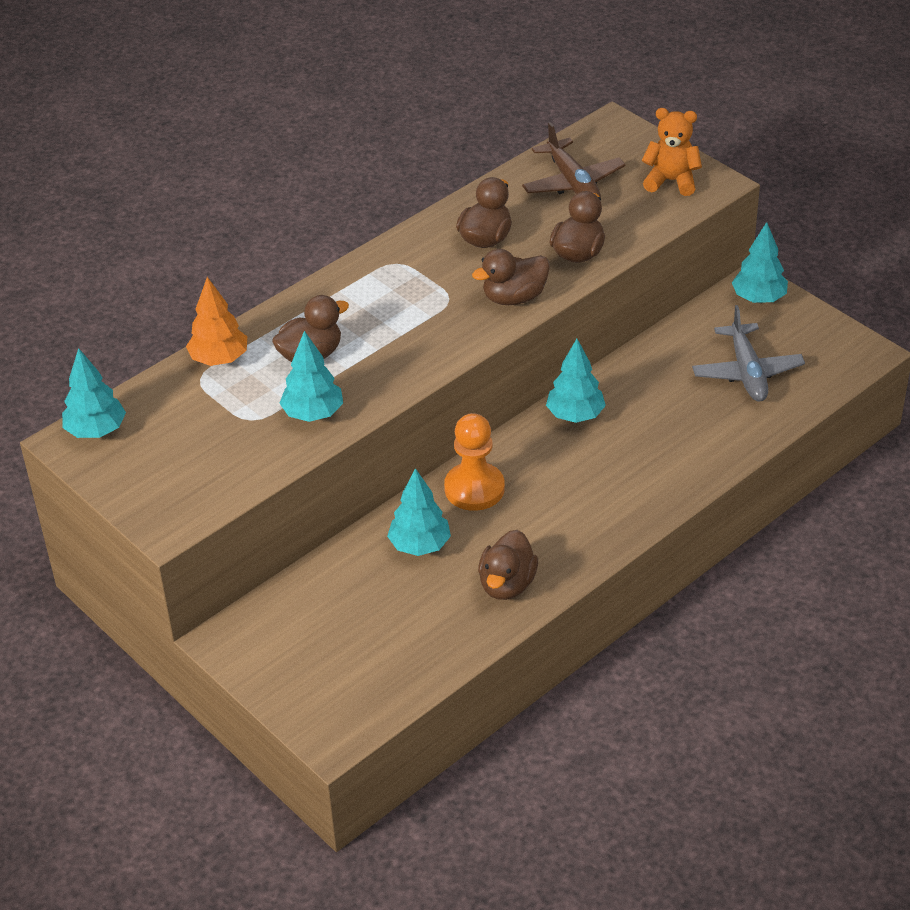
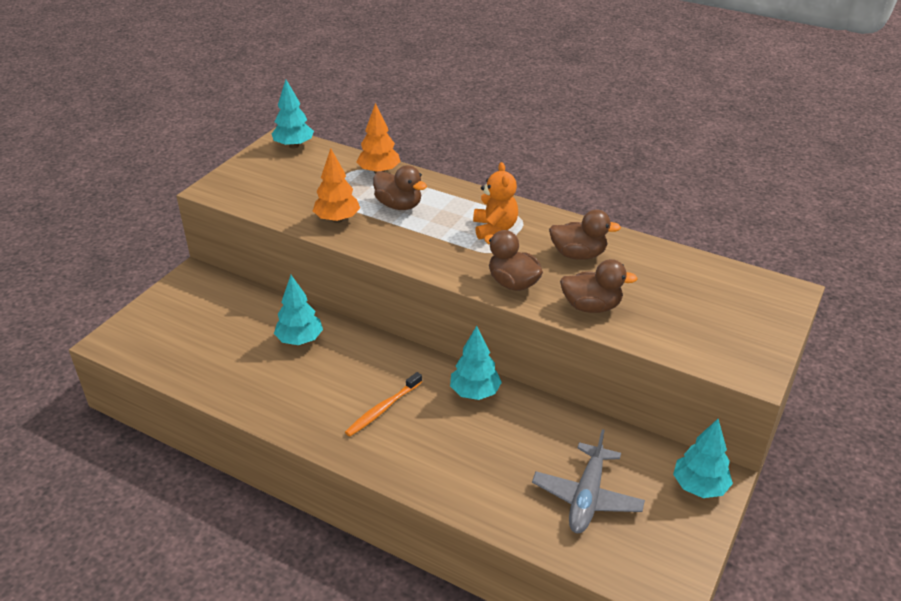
camera: 70 degrees right, 5 degrees down
(313, 414) = (337, 219): turquoise tree -> orange tree
(474, 489) = (368, 354): orange pawn -> none
(507, 584) = (269, 394): brown duck -> none
(572, 492) = (383, 409): none -> orange toothbrush
(573, 183) = (685, 285): brown plane -> none
(671, 181) = (734, 343): orange teddy bear -> orange teddy bear (494, 228)
(747, 372) = (587, 497): grey plane -> grey plane turned 45 degrees counterclockwise

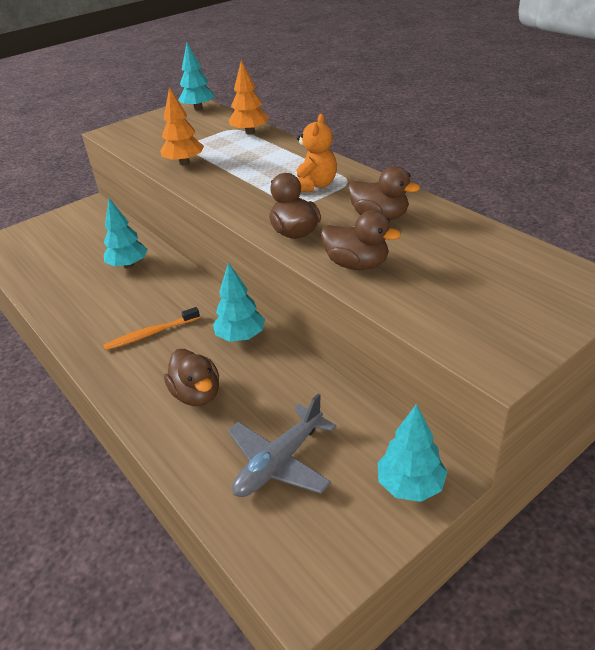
camera: 25 degrees right, 0 degrees up
(399, 205) = (244, 158): brown duck -> brown duck (197, 394)

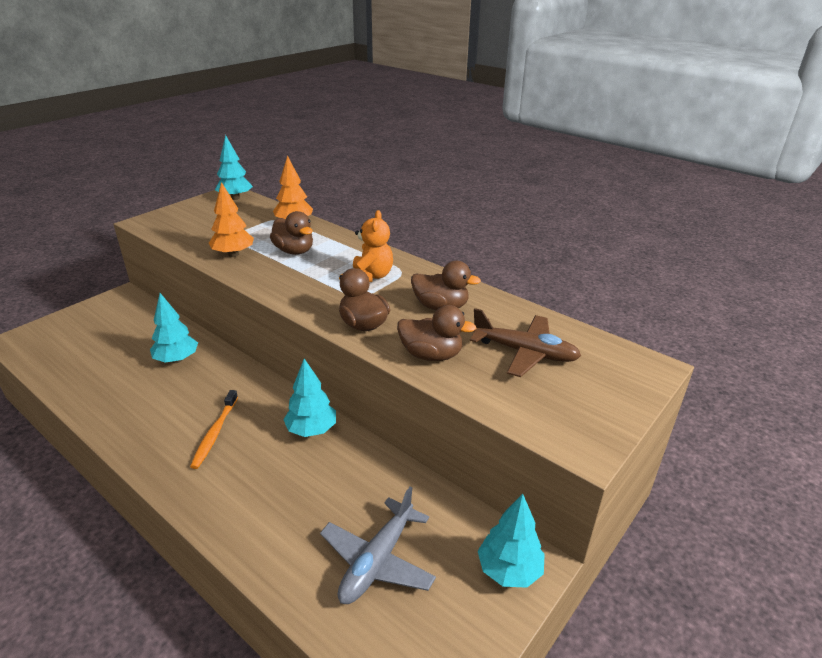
camera: 15 degrees left, 5 degrees down
(151, 334) = (215, 433): orange toothbrush -> orange toothbrush turned 45 degrees counterclockwise
(197, 394) = (277, 496): brown duck -> brown duck (294, 251)
(459, 266) = (525, 352): none -> brown plane

